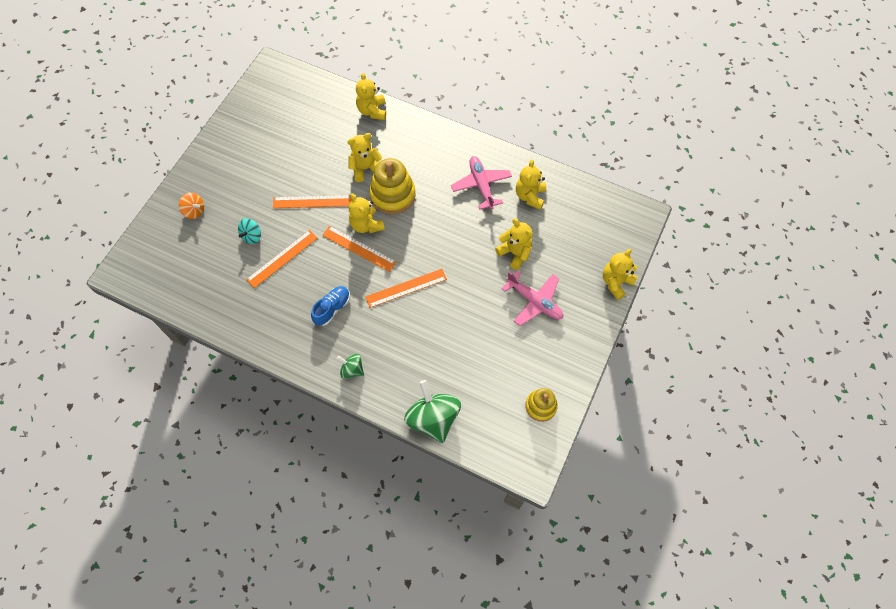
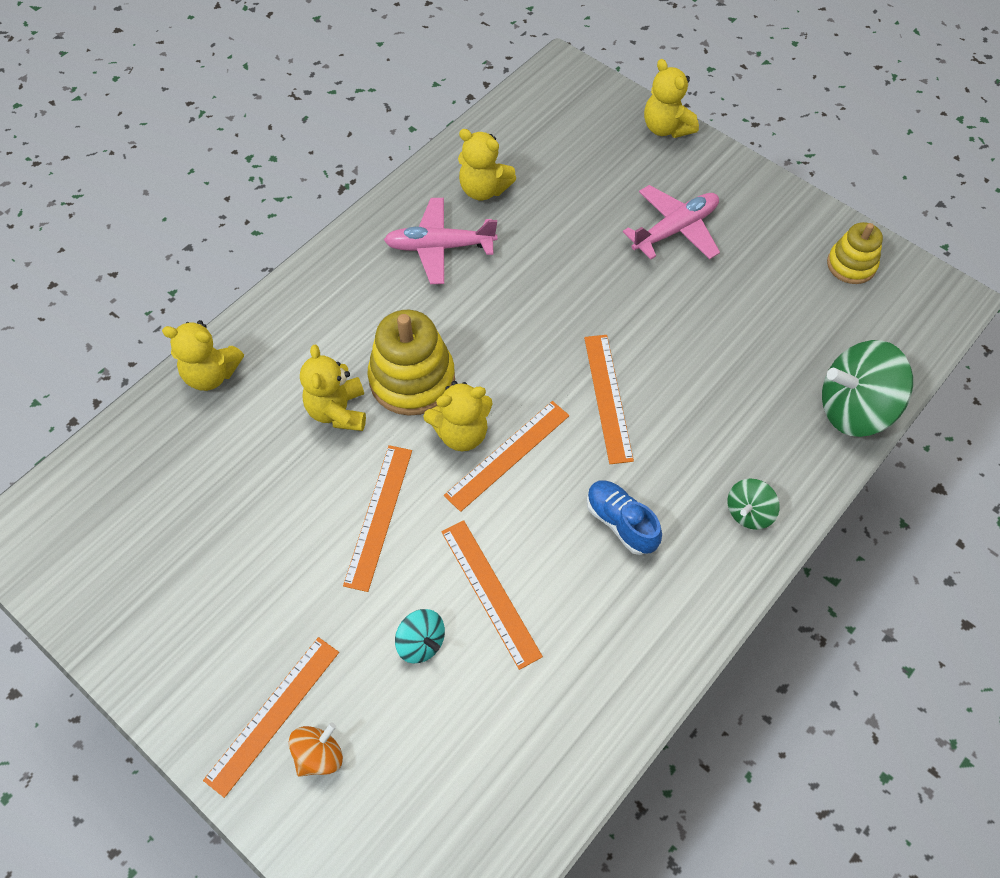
camera: 75 degrees left, 5 degrees down
(209, 189) = (273, 714): none -> orange ruler
(515, 253) = (582, 233): yellow teddy bear -> none

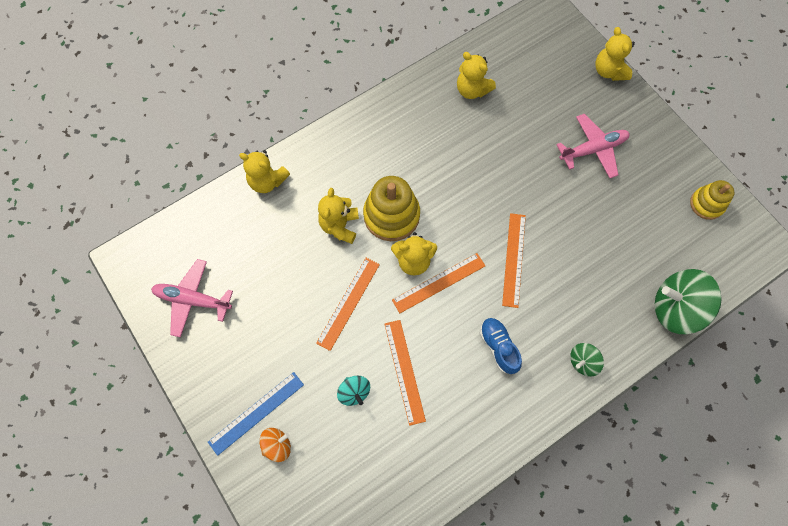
camera: 15 degrees right, 10 degrees up
(273, 714) = (256, 413): orange ruler -> blue ruler
(439, 247) = (432, 125): pink plane -> pink plane (193, 300)

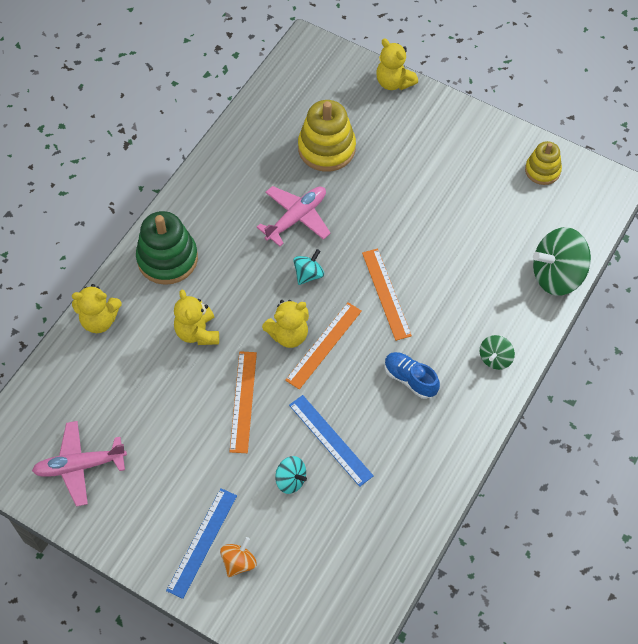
camera: 25 degrees left, 10 degrees down
(346, 151) = (167, 259): none -> green stacking toy
(391, 215) = (245, 301): yellow stacking toy -> yellow stacking toy (326, 148)
(404, 371) = (330, 440): orange ruler -> blue ruler
(455, 214) = (308, 274): none -> turquoise spinning top
(472, 90) = (267, 150): yellow teddy bear -> none
(593, 149) = (413, 162): pink plane -> pink plane (296, 218)

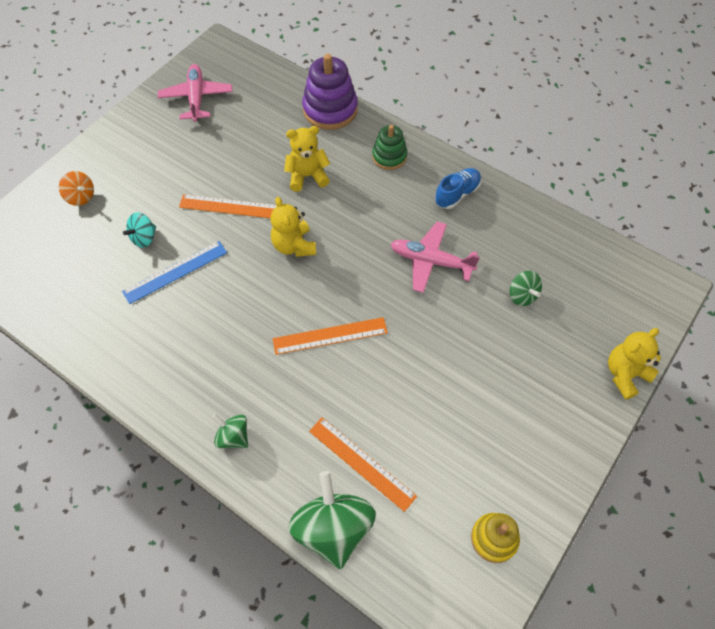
camera: 95 degrees right, 0 degrees up
(99, 320) = (330, 110): yellow teddy bear -> purple stacking toy
(167, 259) = (389, 157): green stacking toy -> green stacking toy, size x0.61
(202, 542) = (106, 173): blue ruler -> none
(296, 218) = (431, 261): pink plane -> pink plane turned 150 degrees clockwise
(308, 274) = (361, 267): turquoise spinning top -> none
(324, 345) = (278, 274): orange ruler -> orange ruler (361, 463)
(326, 148) = (522, 295): yellow stacking toy -> green spinning top
(410, 379) = (225, 347): blue shoe -> blue shoe (457, 194)

